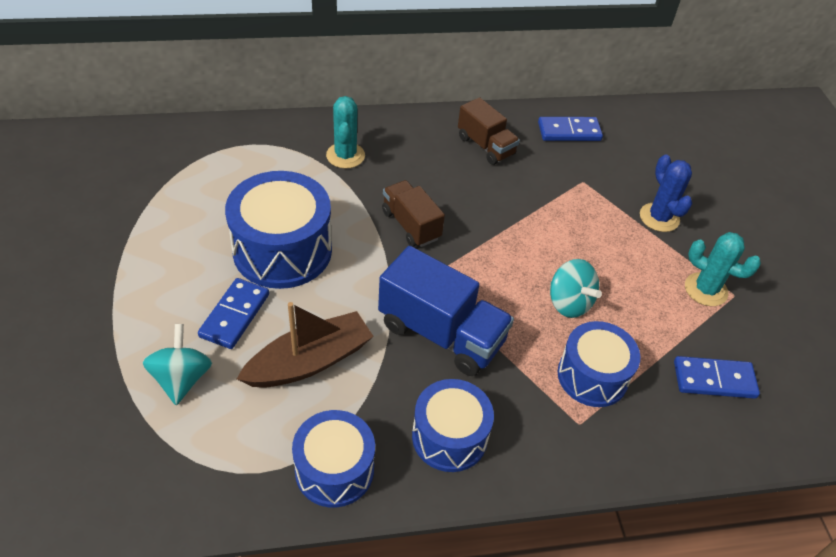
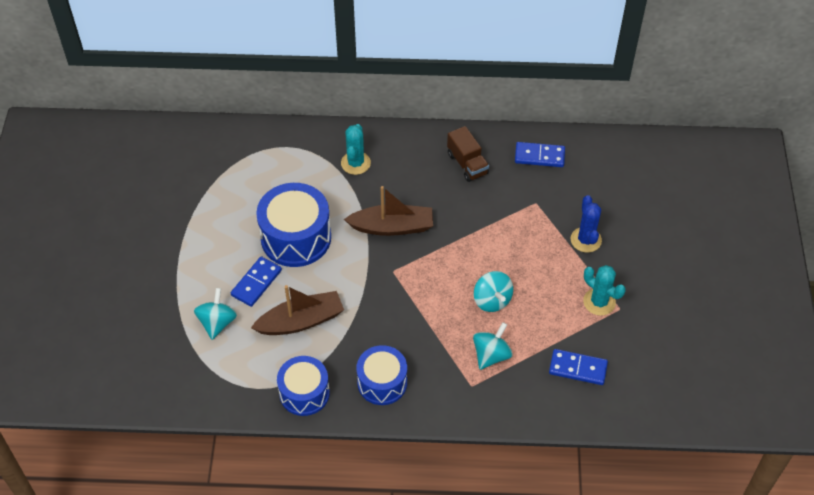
camera: 15 degrees right, 5 degrees up
(411, 225) = (392, 227): brown truck -> brown boat
(441, 333) = (394, 312): blue truck -> none
(592, 376) = (491, 355): blue drum -> turquoise spinning top

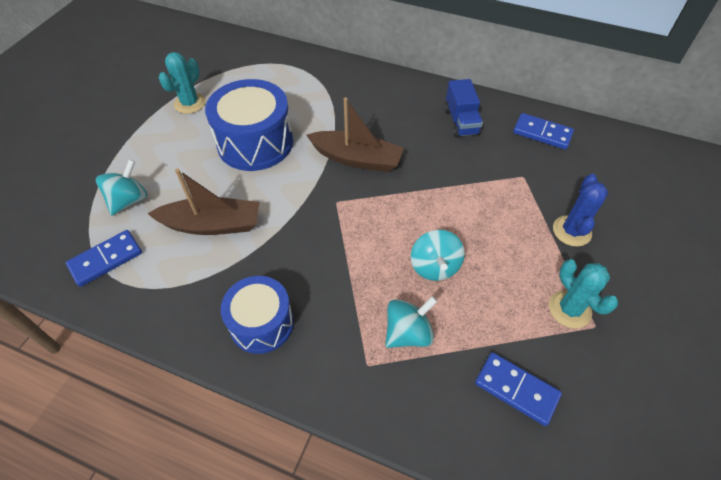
camera: 20 degrees right, 0 degrees up
(256, 283) = (191, 173): blue domino -> blue domino (106, 259)
(304, 393) = (168, 306): blue drum -> none
(355, 163) = (349, 94): turquoise cactus -> turquoise cactus (190, 103)
(467, 164) = (461, 121): brown truck -> blue truck

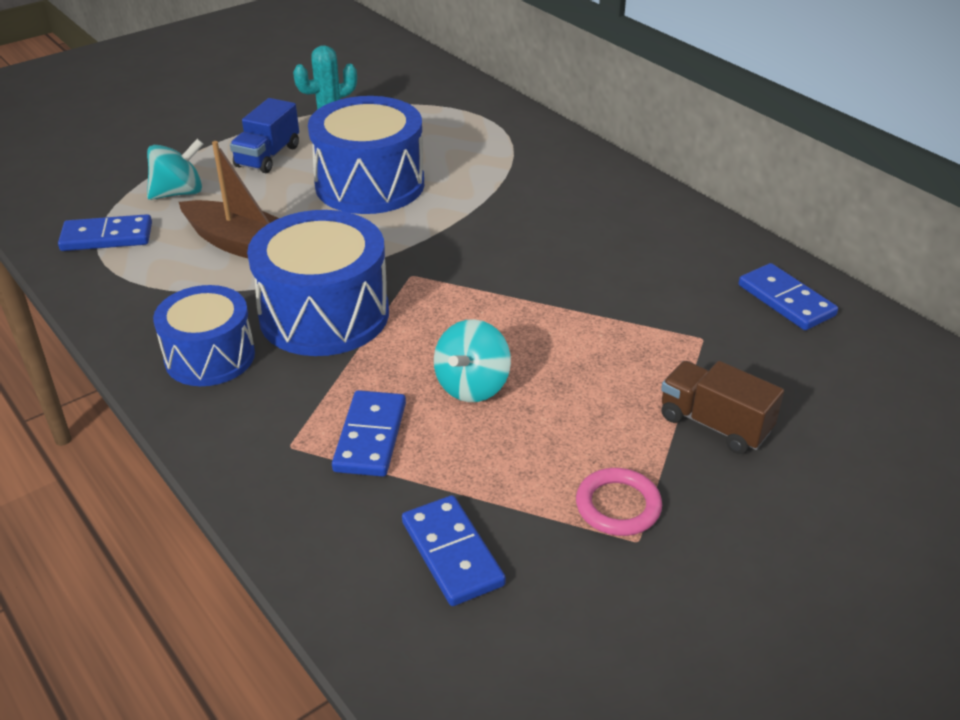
camera: 30 degrees right, 15 degrees down
(308, 255) = (324, 314): none -> blue drum
(357, 159) = (481, 241): brown boat -> none
(408, 333) = (370, 437): turquoise spinning top -> blue domino
(461, 121) = (670, 248): blue truck -> blue truck (268, 156)
(569, 309) = (618, 506): turquoise cactus -> pink ring
(571, 231) = (714, 424): blue cactus -> brown truck

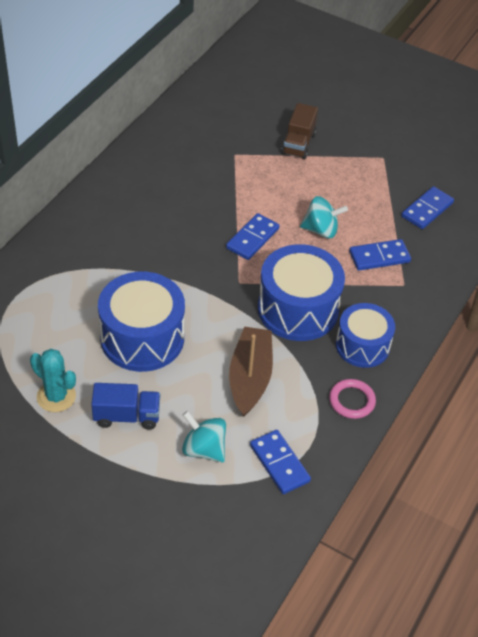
camera: 115 degrees left, 10 degrees up
(618, 506) = (368, 166): pink ring -> pink ring (352, 401)
(786, 300) = (185, 128): blue domino -> blue domino (252, 238)

